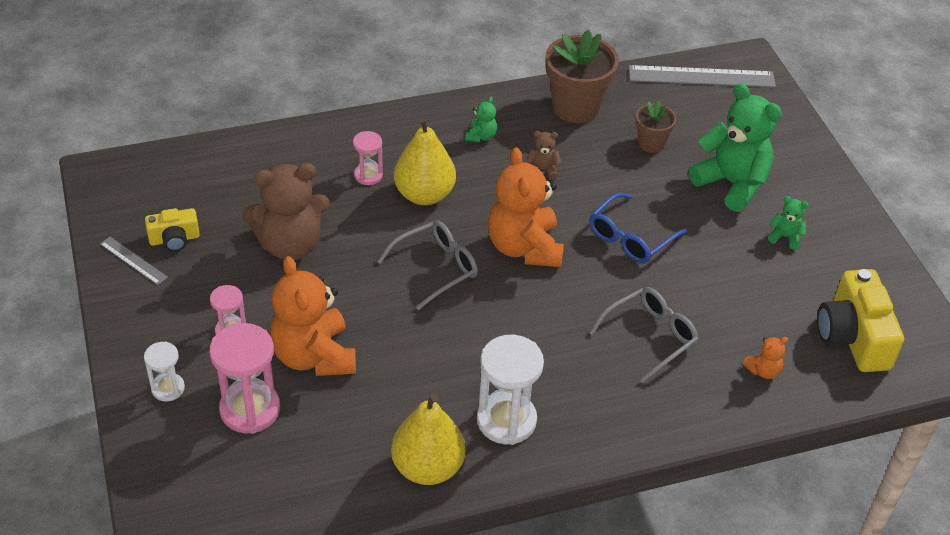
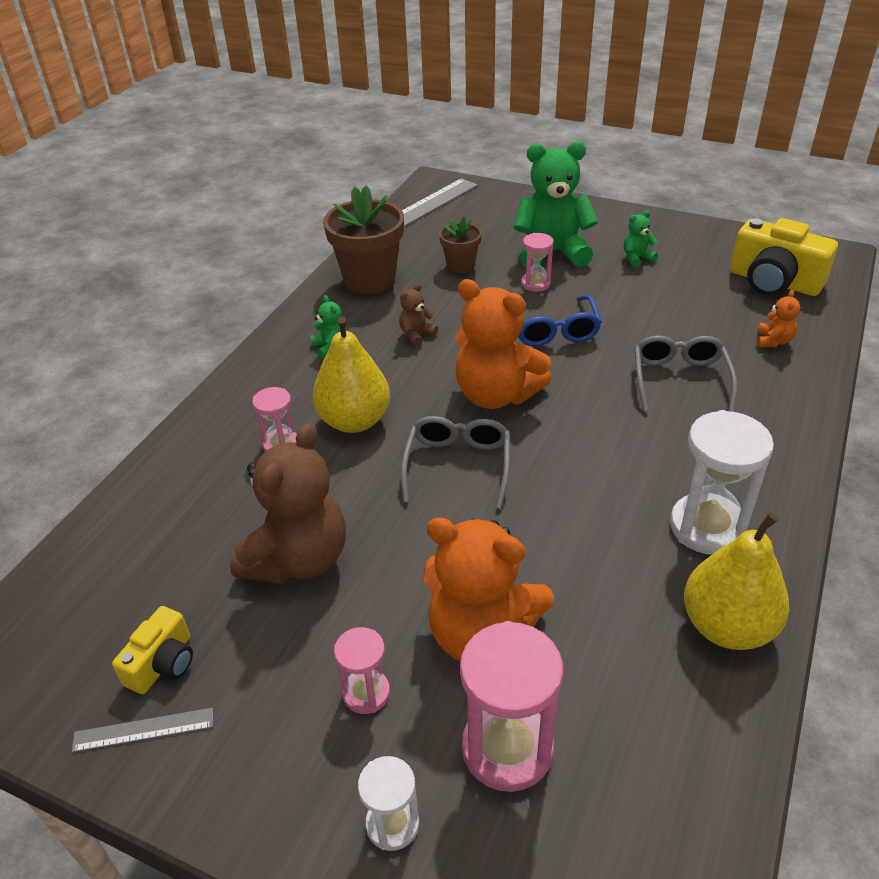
camera: 45 degrees left, 5 degrees down
(678, 197) = (535, 283): none -> pink hourglass

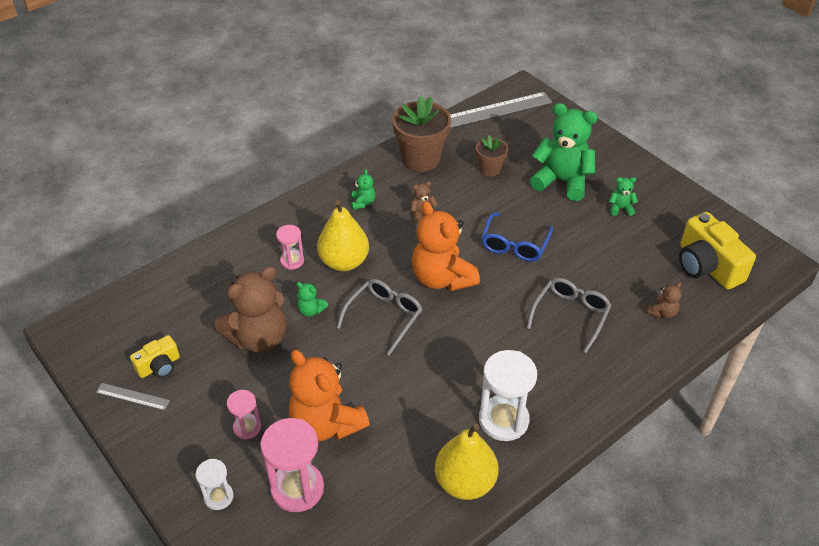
camera: 25 degrees right, 5 degrees up
(351, 495) = (311, 310): none -> green teddy bear
(535, 283) = (531, 203): pink hourglass -> none
(773, 341) = (662, 312): orange teddy bear -> brown teddy bear

